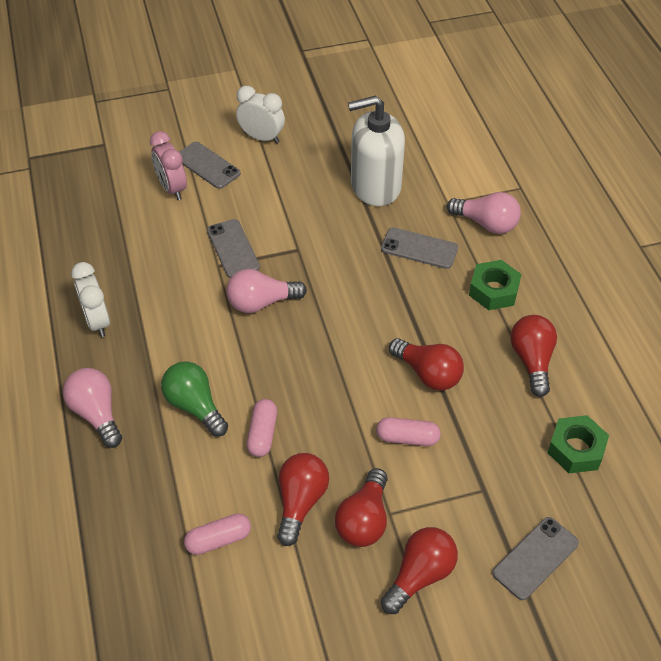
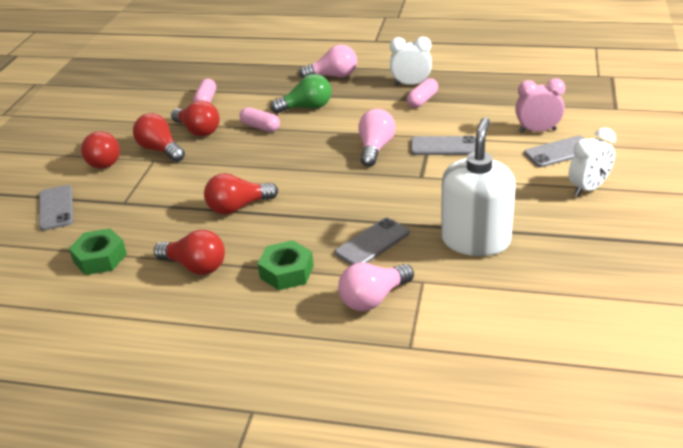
camera: 120 degrees right, 15 degrees down
(407, 438) = (196, 182): pink capsule -> pink capsule (422, 100)

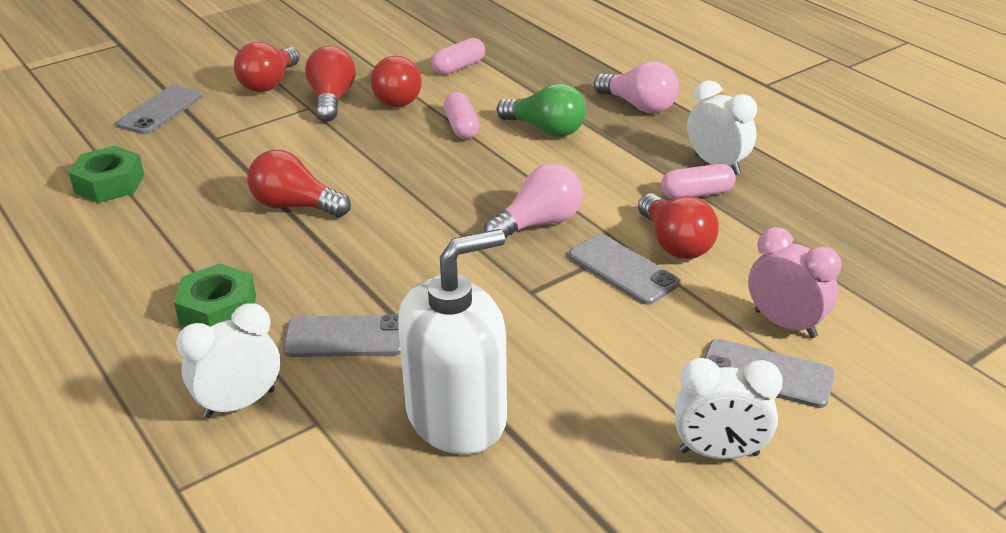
camera: 40 degrees right, 0 degrees up
(195, 266) = (160, 245): red light bulb -> red light bulb (675, 243)
(373, 298) = (239, 403): pink light bulb -> white clock

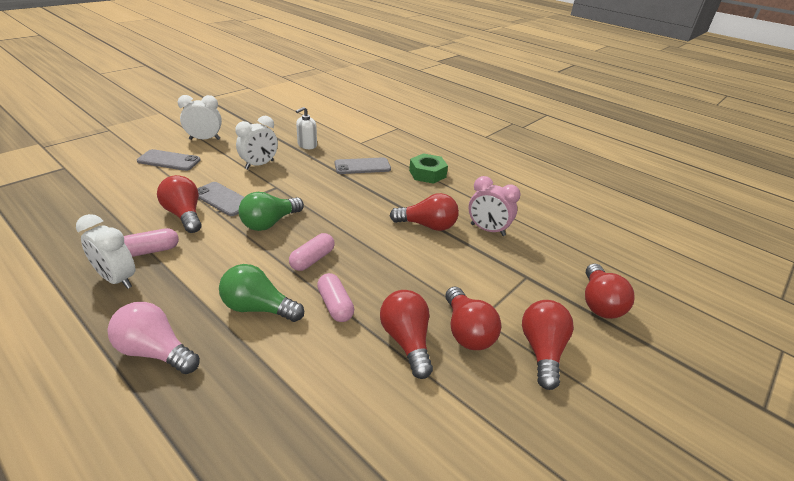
camera: 165 degrees right, 0 degrees up
(110, 183) = (554, 234): green nut -> none
(160, 110) = (599, 303): grey phone -> red light bulb
(239, 403) = (393, 146): white clock -> white clock (259, 165)
(457, 417) = (307, 145): white soap dispenser -> white soap dispenser, size x0.48
(459, 67) = (357, 405): pink capsule -> pink capsule (312, 259)
(539, 223) = (270, 223): pink light bulb -> green light bulb
(785, 324) = (145, 178): pink clock -> pink clock (487, 230)

